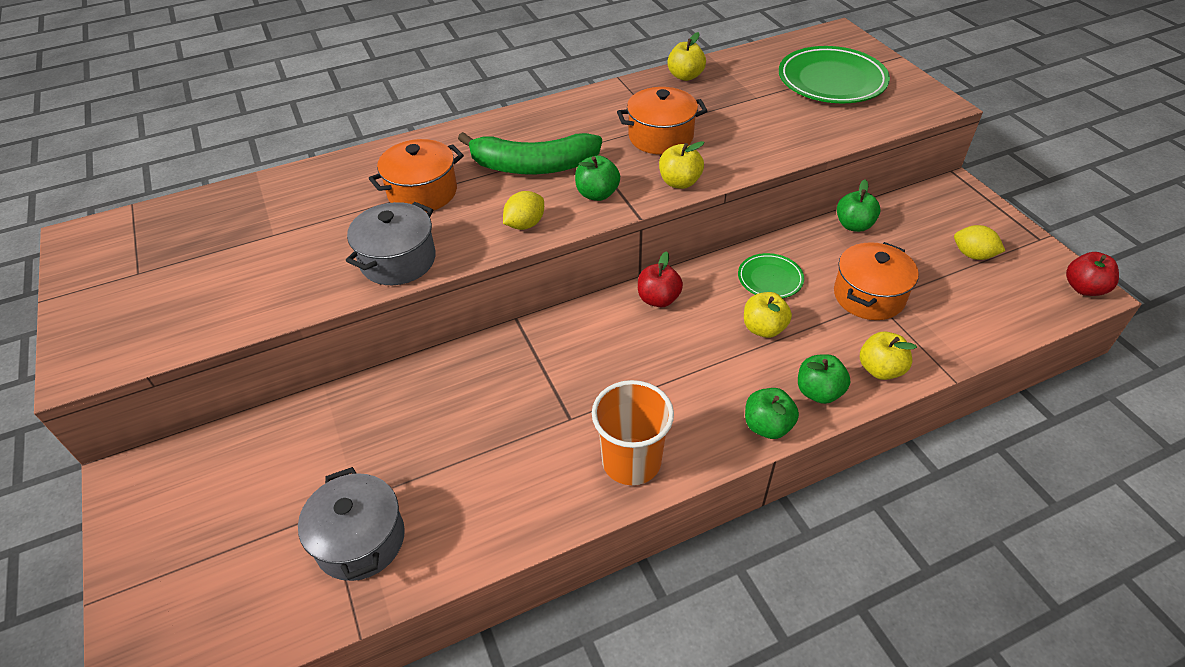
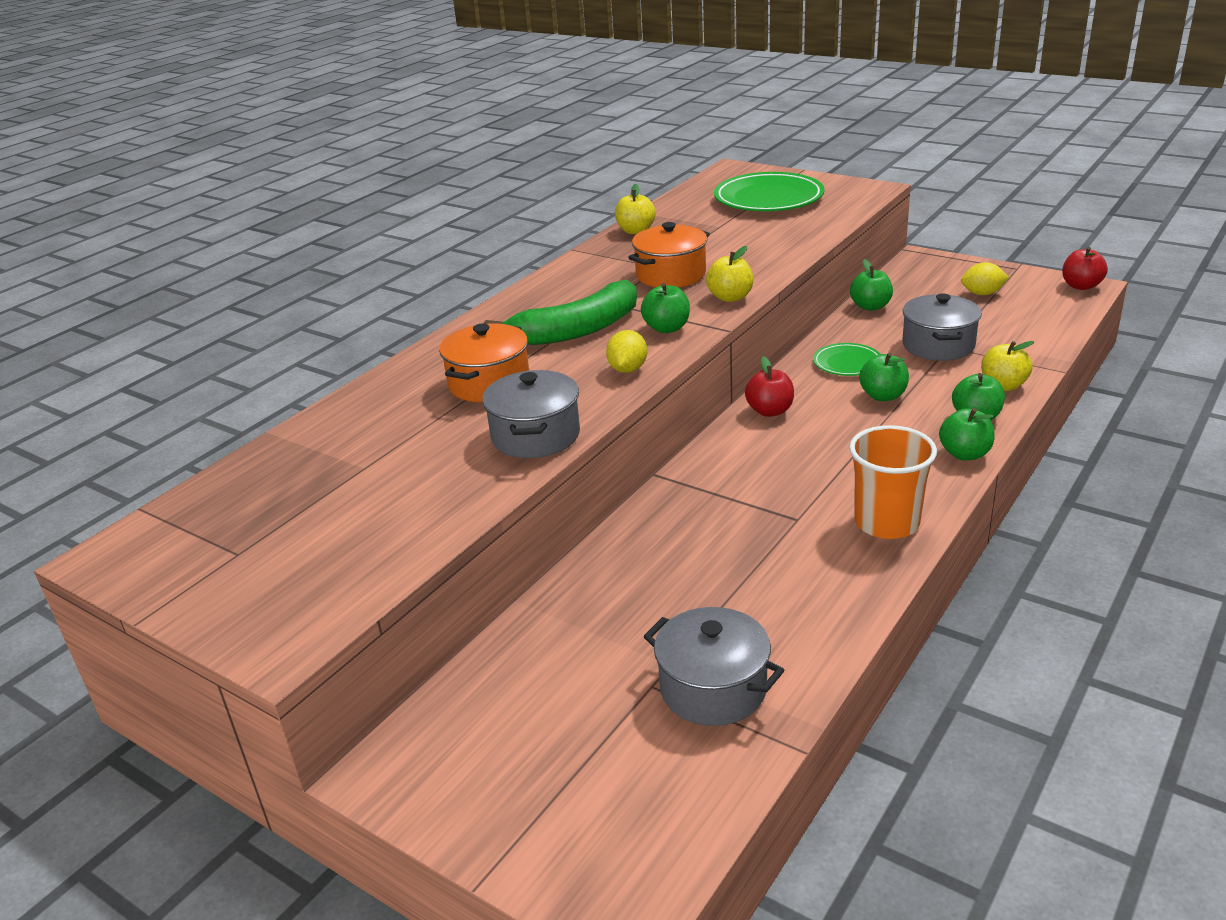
camera: 30 degrees left, 15 degrees down
(763, 328) = (883, 396): yellow apple -> green apple
(869, 296) = (938, 345): orange pot -> grey pot

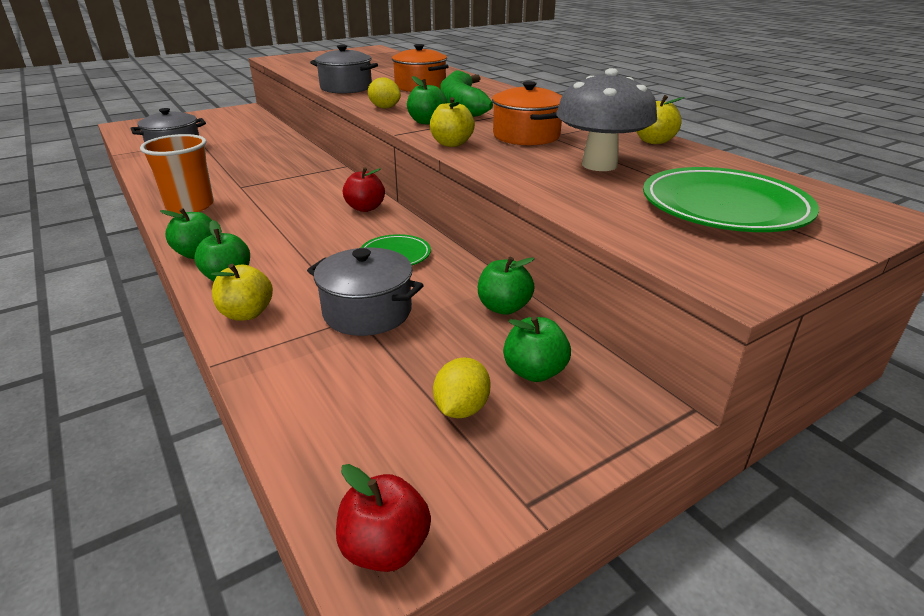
camera: 110 degrees right, 0 degrees up
(723, 238) = (599, 165): none -> grey mushroom
(883, 396) = (321, 252): green apple -> green apple (534, 372)

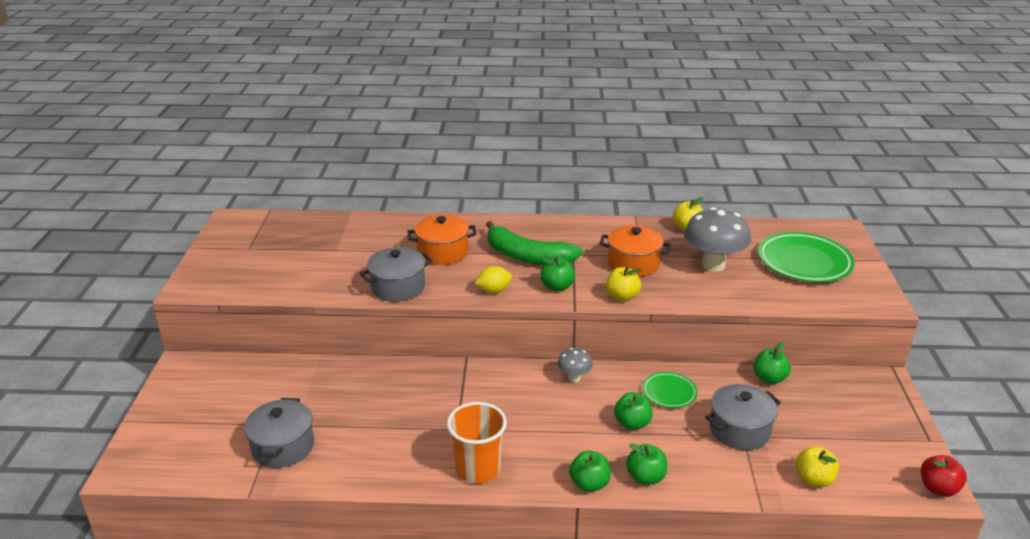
camera: 55 degrees left, 0 degrees up
(247, 313) = (706, 480): yellow apple -> yellow apple (813, 479)
(365, 208) = (574, 378): red apple -> grey mushroom
(461, 408) = (855, 431): yellow lemon -> none
(534, 372) = (838, 396): green apple -> green apple (632, 423)

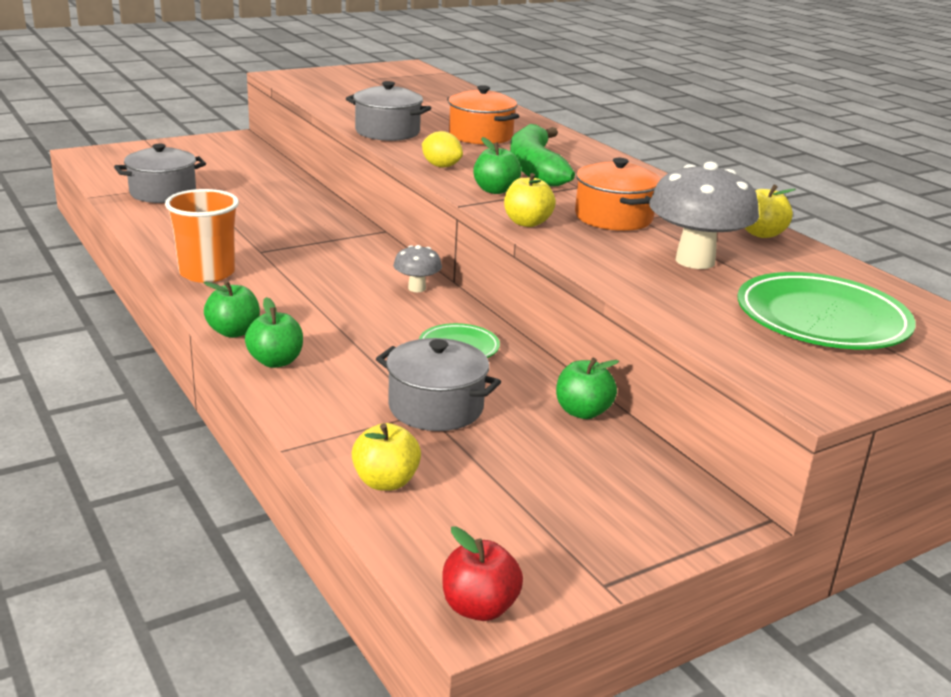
camera: 55 degrees right, 5 degrees down
(632, 423) = (369, 336): green apple -> none

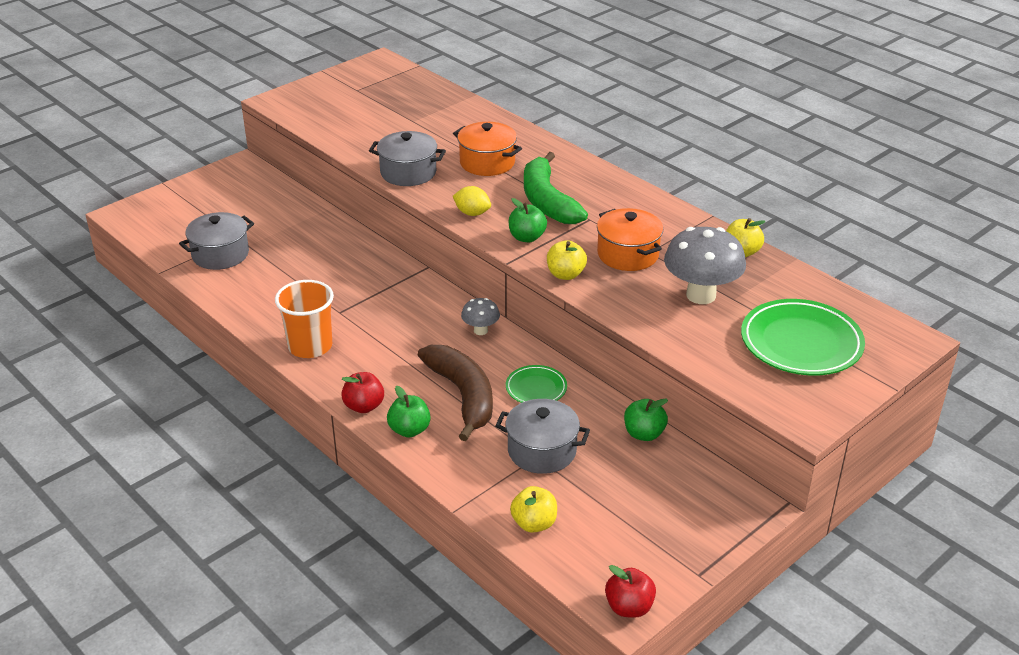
camera: 10 degrees left, 10 degrees up
(234, 332) = (364, 406): green apple -> red apple
(362, 340) = (463, 395): none -> brown banana

